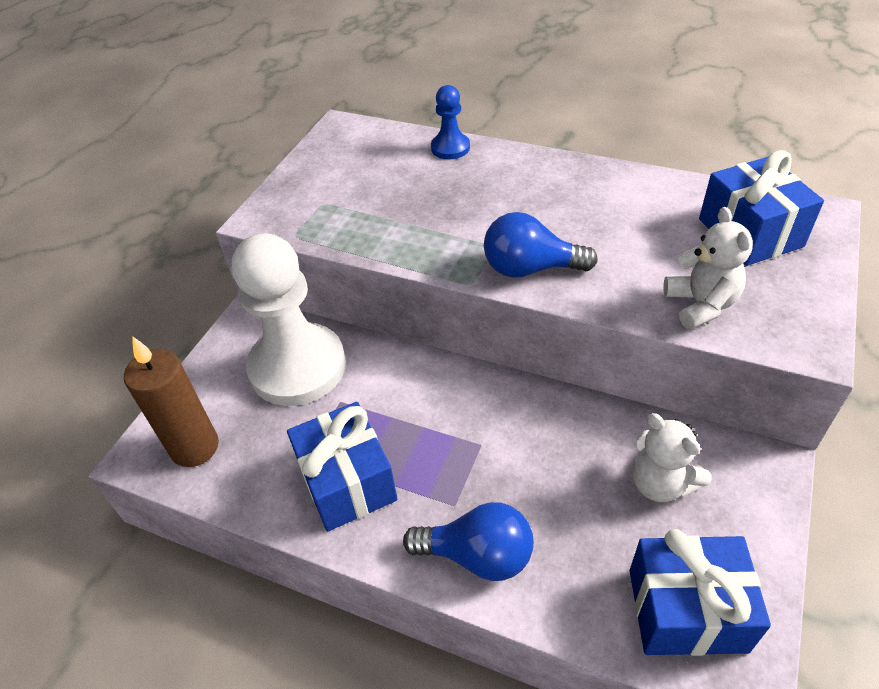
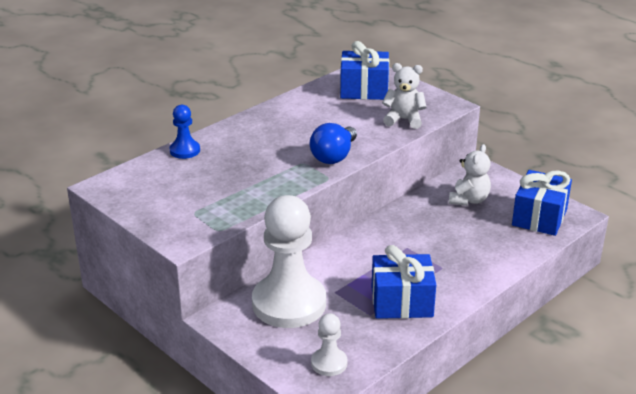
camera: 70 degrees left, 15 degrees down
(195, 447) = (329, 363): brown candle -> white pawn
(478, 555) = (478, 268): blue light bulb -> none
(661, 483) = (469, 200): white teddy bear -> white teddy bear turned 45 degrees counterclockwise

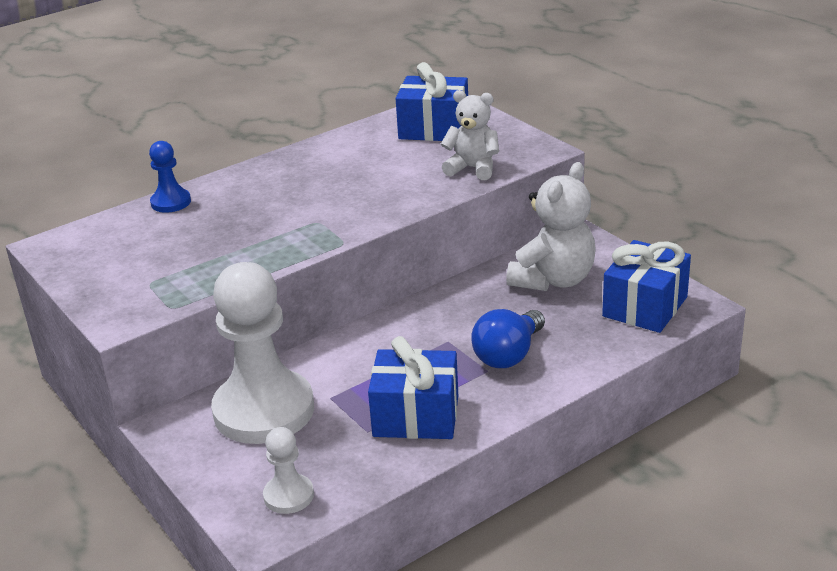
camera: 10 degrees right, 0 degrees up
(334, 156) = (361, 214): blue light bulb -> blue light bulb (508, 355)
(469, 200) = (553, 280): white teddy bear -> white teddy bear, size x1.50

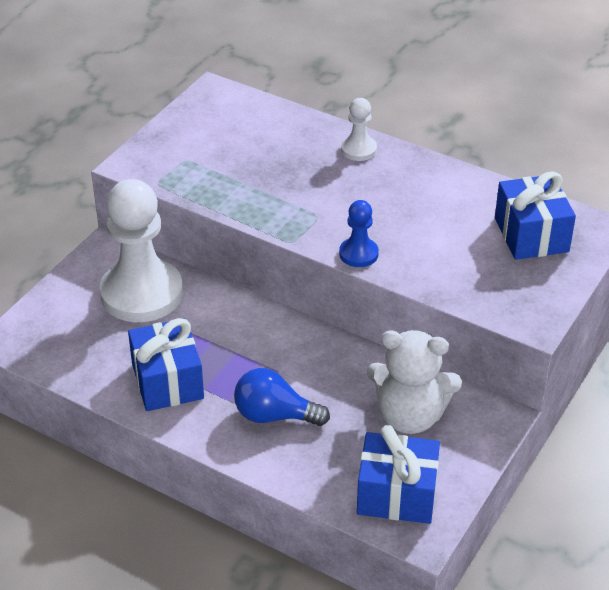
camera: 65 degrees right, 10 degrees up
(171, 202) = (306, 125): blue pawn -> blue pawn (358, 254)
(288, 496) = (51, 341): white pawn -> white pawn (358, 149)
(472, 168) = (465, 283): white teddy bear -> none

